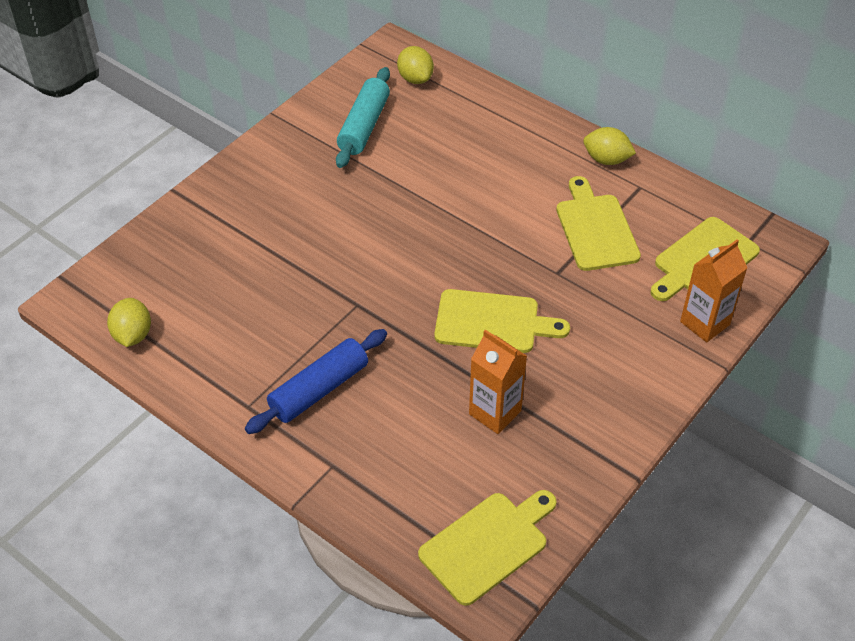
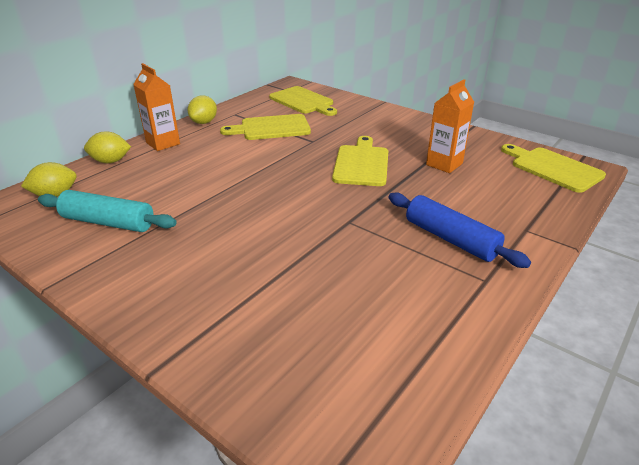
camera: 90 degrees left, 15 degrees down
(133, 335) = (415, 386): yellow lemon -> yellow lemon (110, 161)
(705, 323) = (353, 103): orange carton -> orange carton (163, 143)

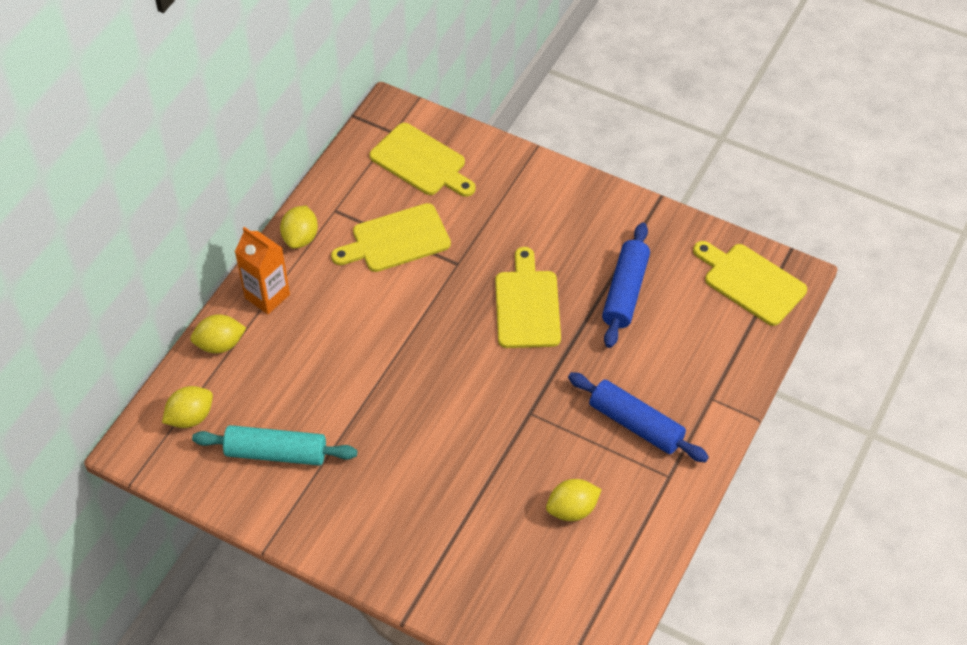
camera: 10 degrees left, 20 degrees up
(377, 294) = (572, 509): none -> yellow lemon
(444, 164) = (625, 292): orange carton -> blue rolling pin

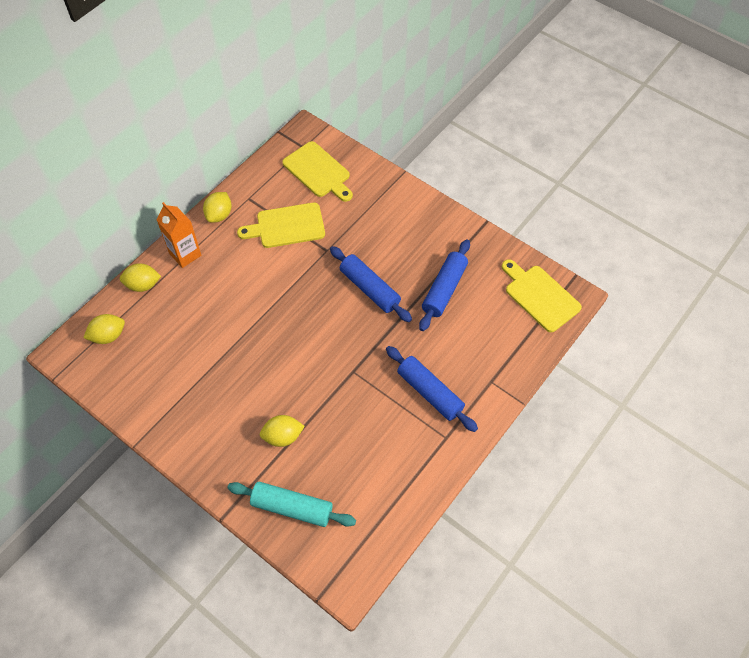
camera: 10 degrees right, 5 degrees up
(276, 453) = (162, 372): turquoise rolling pin -> turquoise rolling pin (292, 507)
(527, 305) = (370, 289): yellow cutting board -> blue rolling pin
(572, 509) = (367, 451): yellow lemon -> yellow lemon (283, 436)

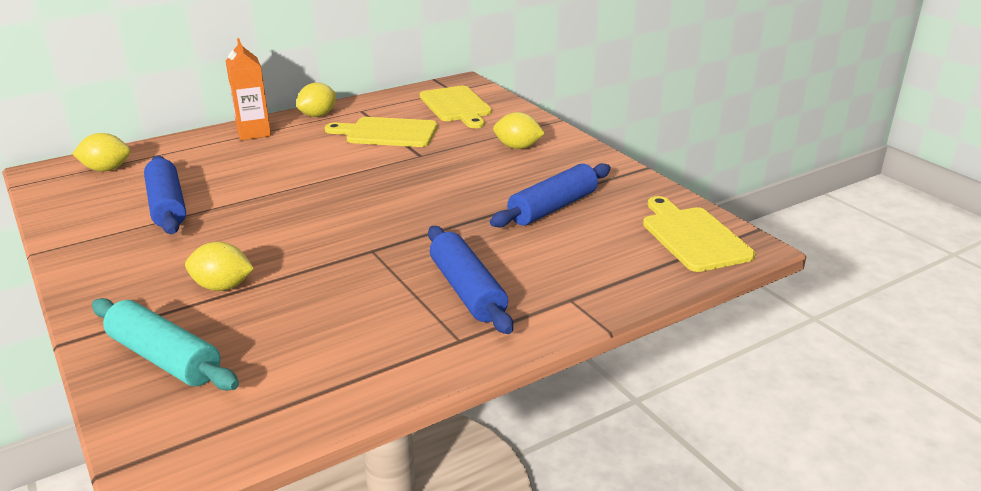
camera: 20 degrees right, 30 degrees down
(143, 285) = (185, 144): yellow lemon -> yellow lemon (517, 147)
(370, 289) = (451, 190): blue rolling pin -> blue rolling pin (167, 206)

